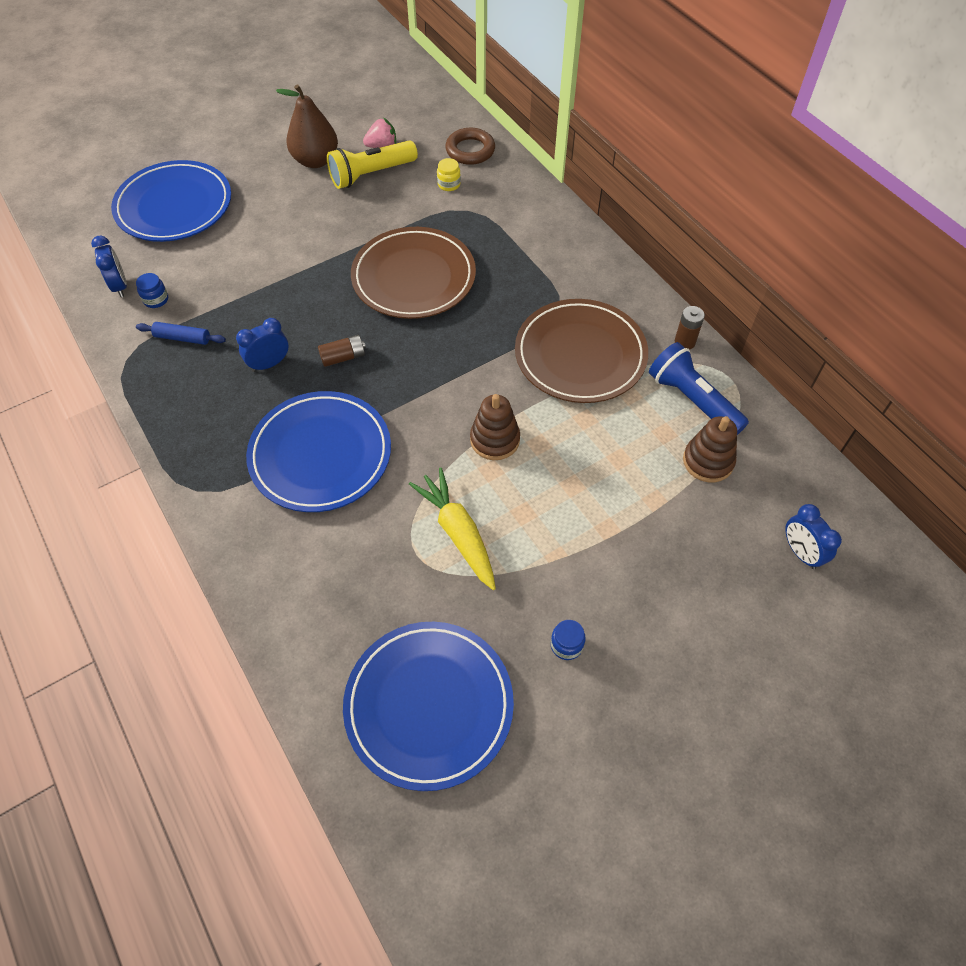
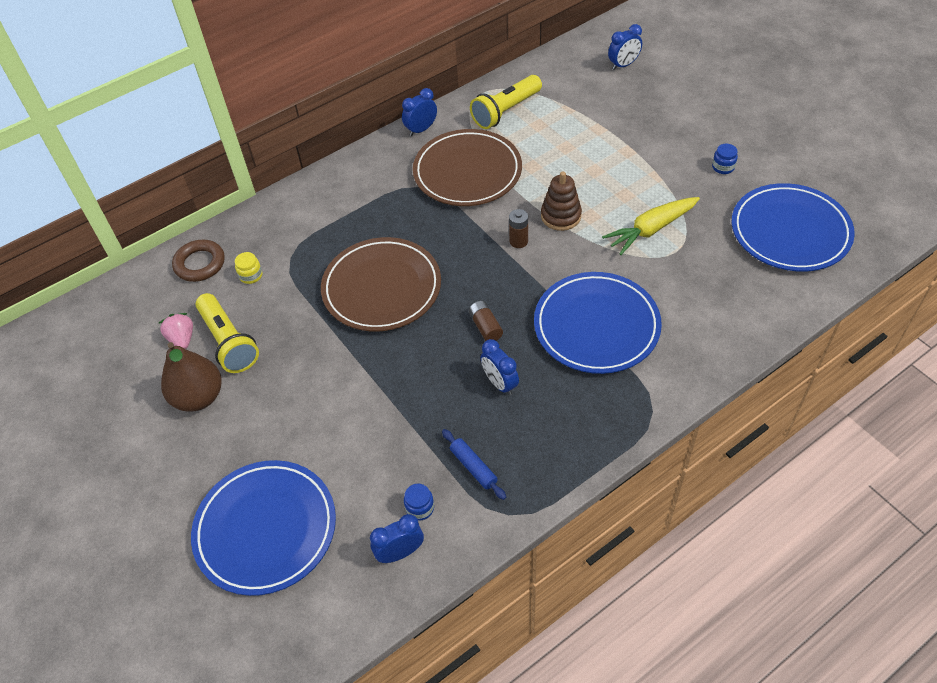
camera: 90 degrees left, 5 degrees down
(183, 338) = (473, 467): blue rolling pin -> blue rolling pin turned 45 degrees counterclockwise
(658, 315) = (421, 129): none -> blue clock
(684, 342) = (448, 115): brown battery -> brown battery (518, 241)
(692, 400) = (506, 111): blue flashlight -> yellow flashlight
(708, 461) = (559, 104): brown stacking toy -> none

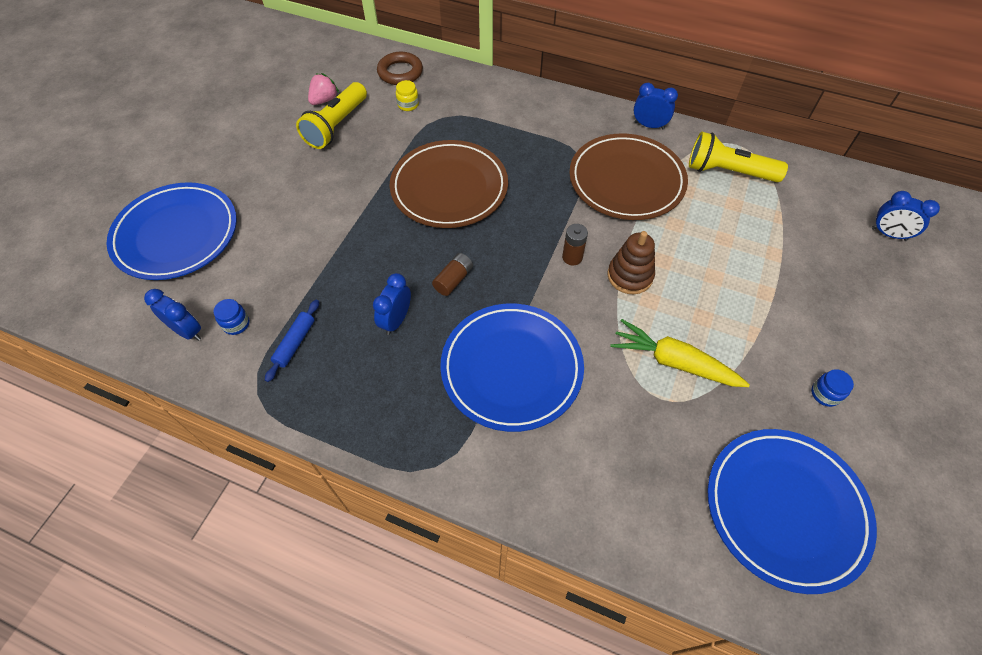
camera: 55 degrees right, 5 degrees up
(199, 397) = (277, 136): brown pear -> none

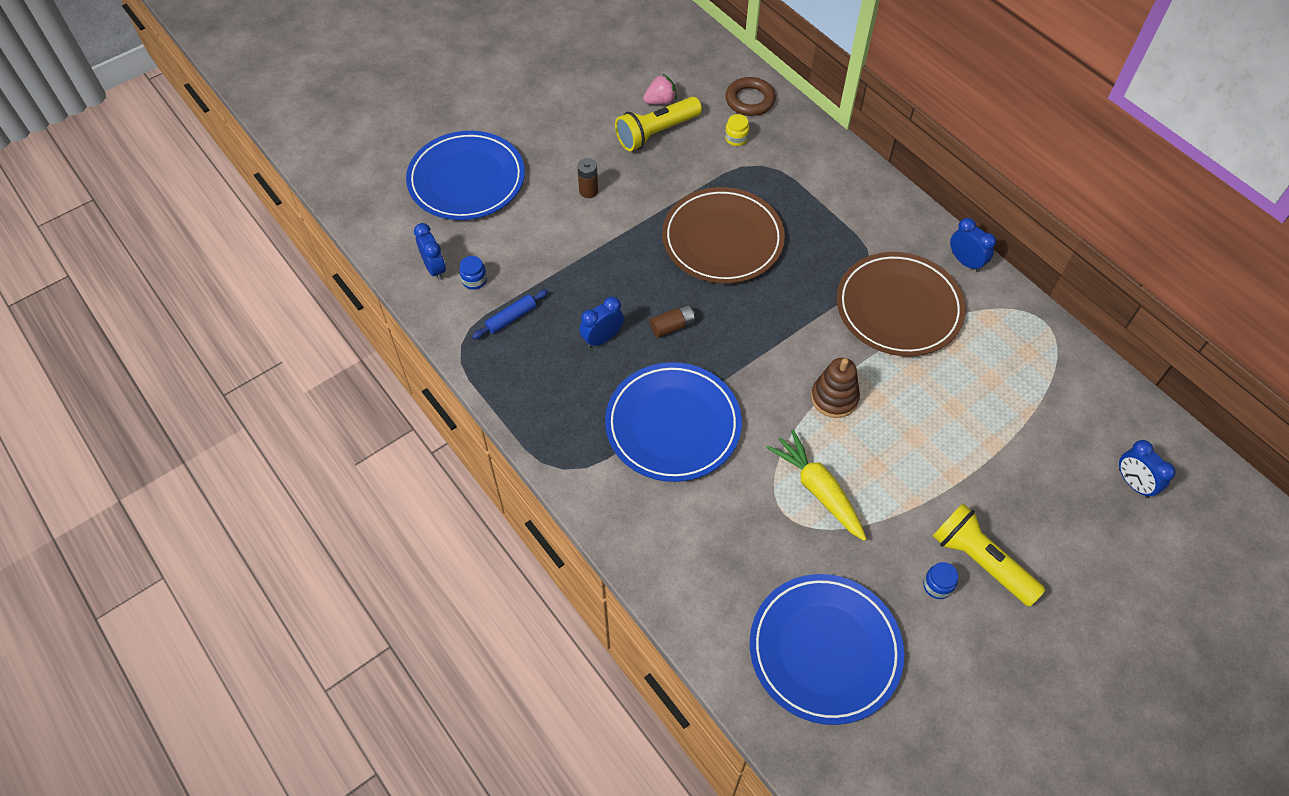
camera: 30 degrees right, 0 degrees up
(572, 257) = (792, 356): brown battery -> brown battery (588, 191)
(728, 172) = (1012, 345): yellow flashlight -> yellow flashlight (980, 561)

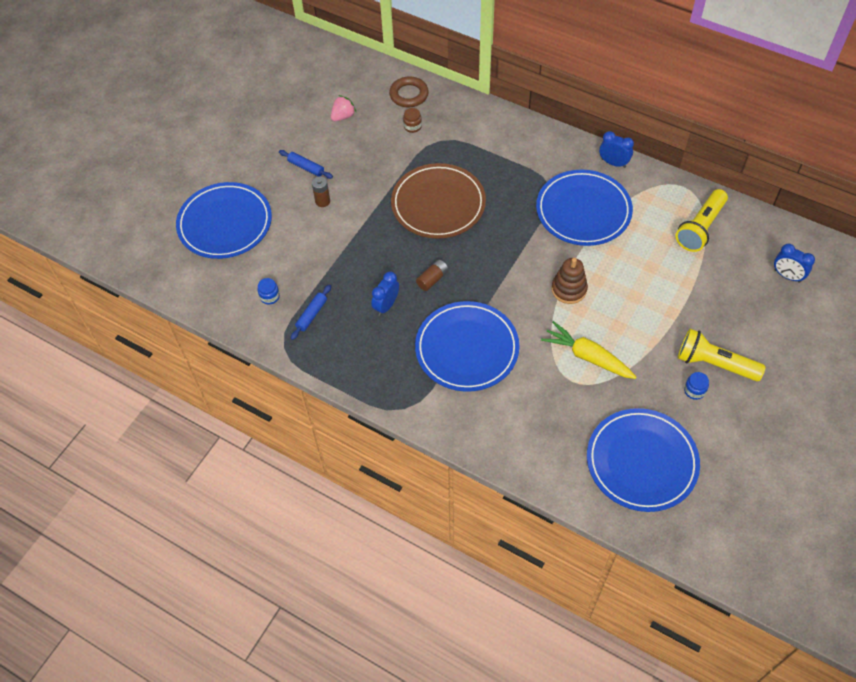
camera: 20 degrees left, 0 degrees up
(434, 268) = (235, 298): blue clock -> none
(589, 146) = (306, 167): none -> blue rolling pin
(656, 133) = (352, 141): yellow flashlight -> yellow flashlight (700, 228)
(736, 138) = (412, 126): yellow jar -> brown jar
(898, 308) = (583, 211): brown plate -> blue plate

